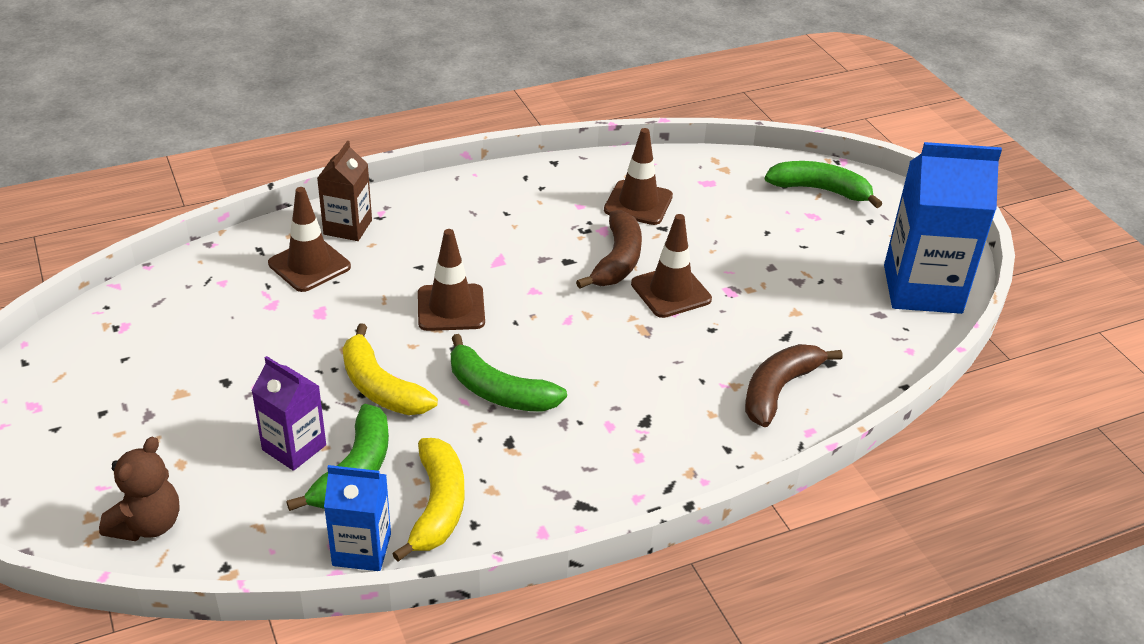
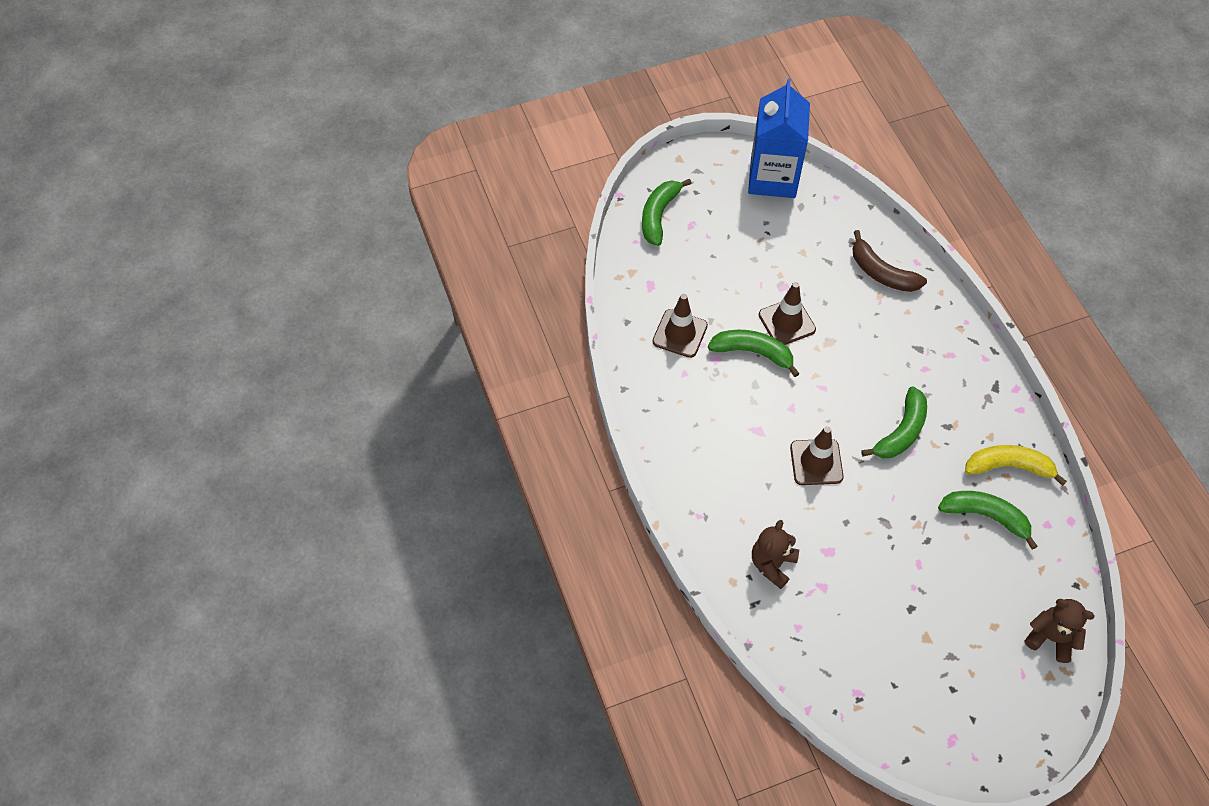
camera: 85 degrees left, 20 degrees up
(294, 447) = (970, 555): purple carton -> none
(309, 265) = (772, 564): brown traffic cone -> brown teddy bear
(348, 227) = (720, 539): brown carton -> none
(362, 549) = (1050, 508): blue carton -> none
(381, 387) = (905, 505): yellow banana -> none
(617, 261) = (753, 352): brown banana -> green banana

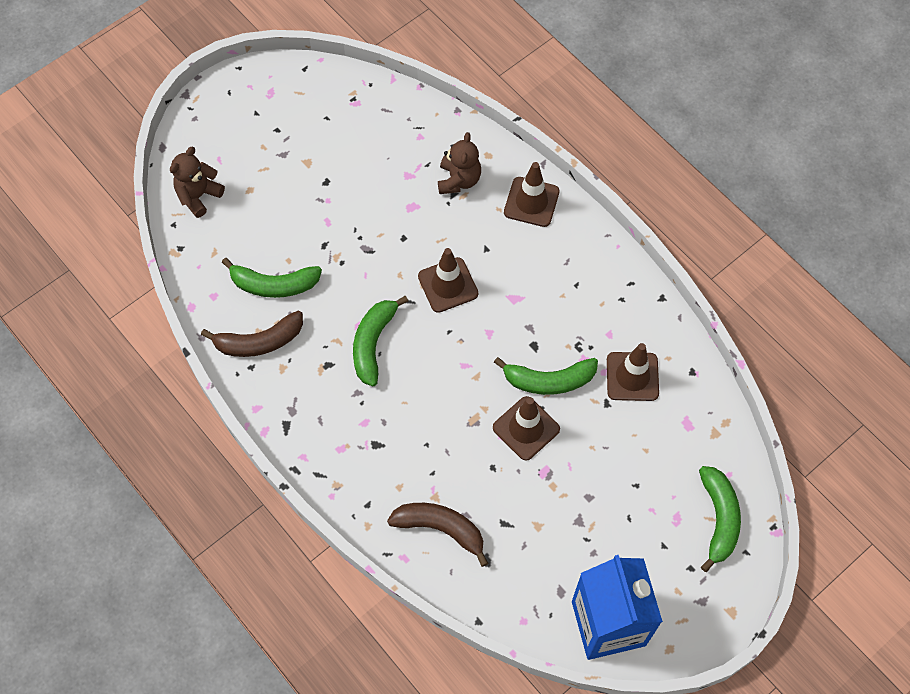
camera: 160 degrees right, 5 degrees up
(707, 517) = (531, 202): none -> brown traffic cone
(1008, 467) = (259, 341): yellow banana -> brown banana
(1050, 637) = (198, 196): brown teddy bear -> brown teddy bear turned 120 degrees clockwise

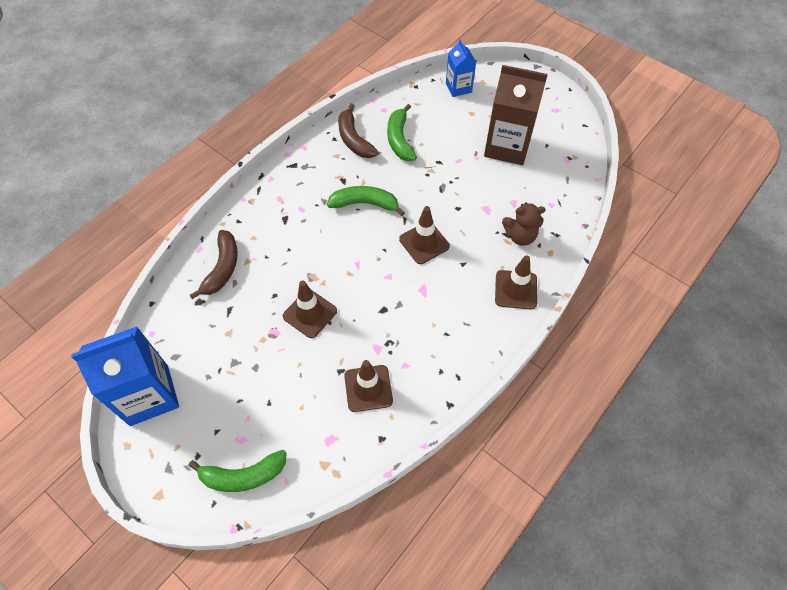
camera: 80 degrees right, 5 degrees down
(198, 196) = (458, 88): brown teddy bear -> blue carton
(318, 162) = (507, 146): none -> brown carton
(549, 380) = (354, 324): green banana -> none

